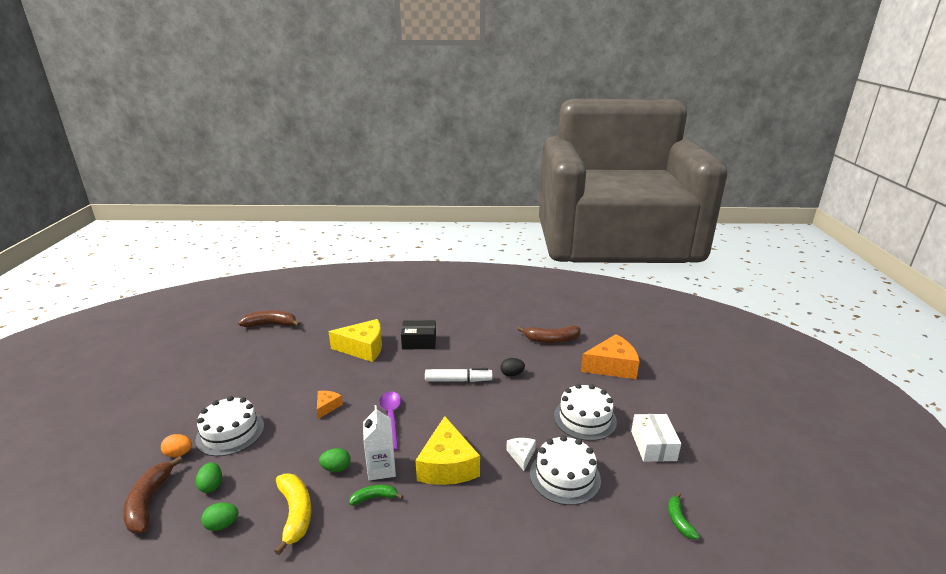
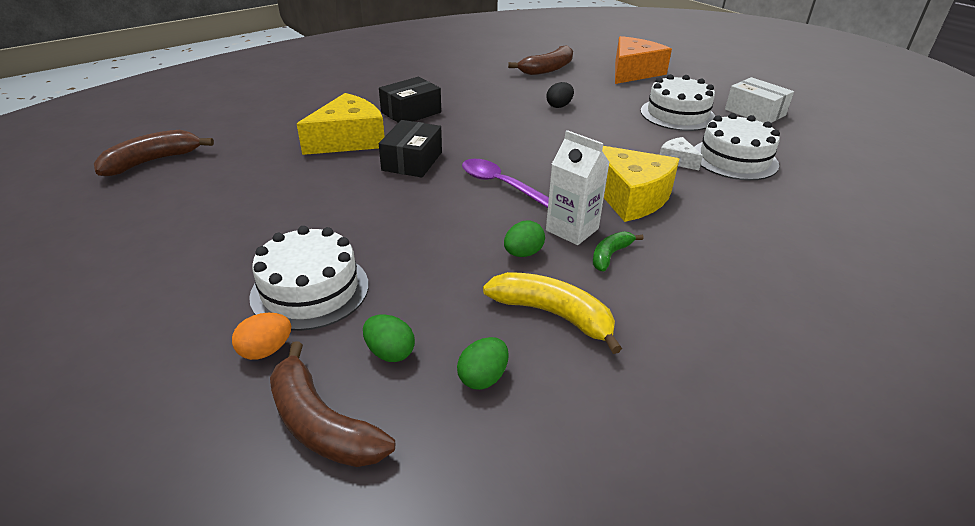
camera: 40 degrees left, 10 degrees up
(327, 406) = (404, 207): orange cheese -> none
(372, 378) = (412, 161): none -> black box
(458, 380) = (516, 129): white marker -> none
(679, 520) = (849, 150): green banana -> none

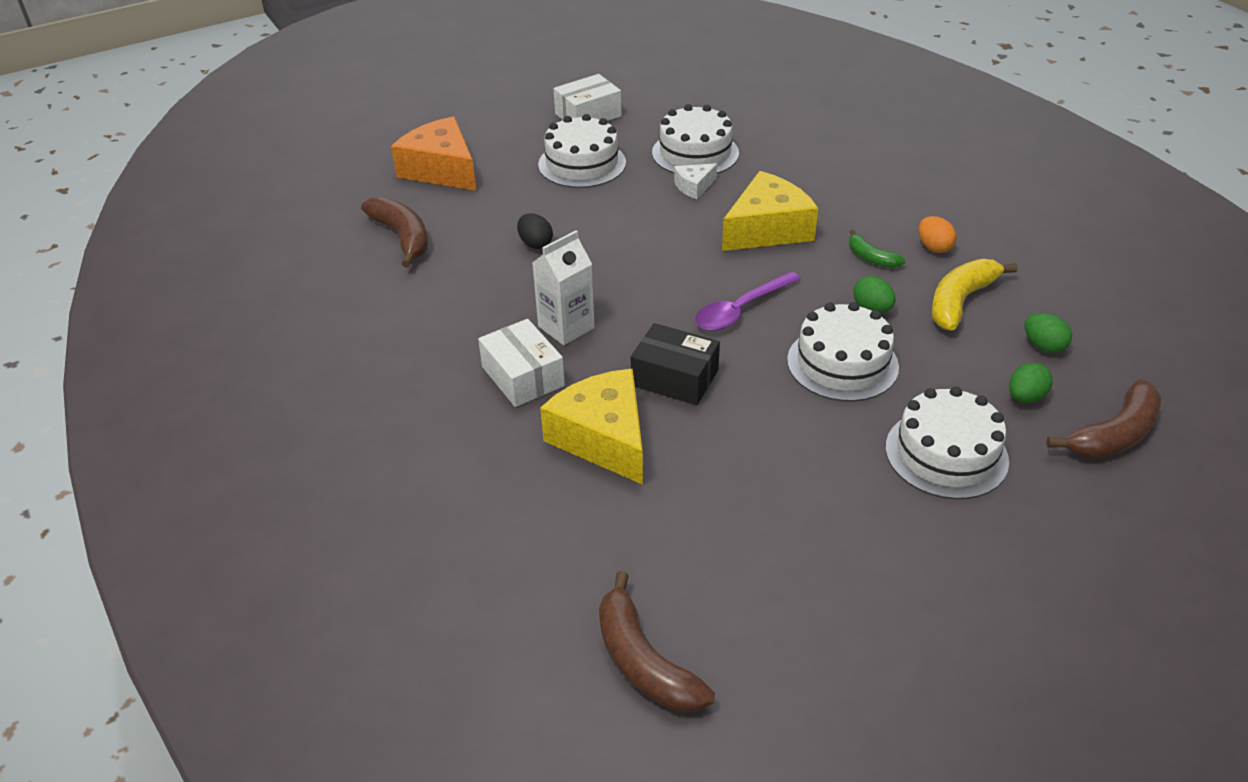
camera: 80 degrees left, 5 degrees up
(266, 350) = (1039, 477): orange egg -> orange egg (934, 247)
(411, 112) = (523, 376): black box -> white box
(436, 235) = (842, 363): none -> white cake
(572, 229) = (829, 273): white carton -> white carton (566, 327)

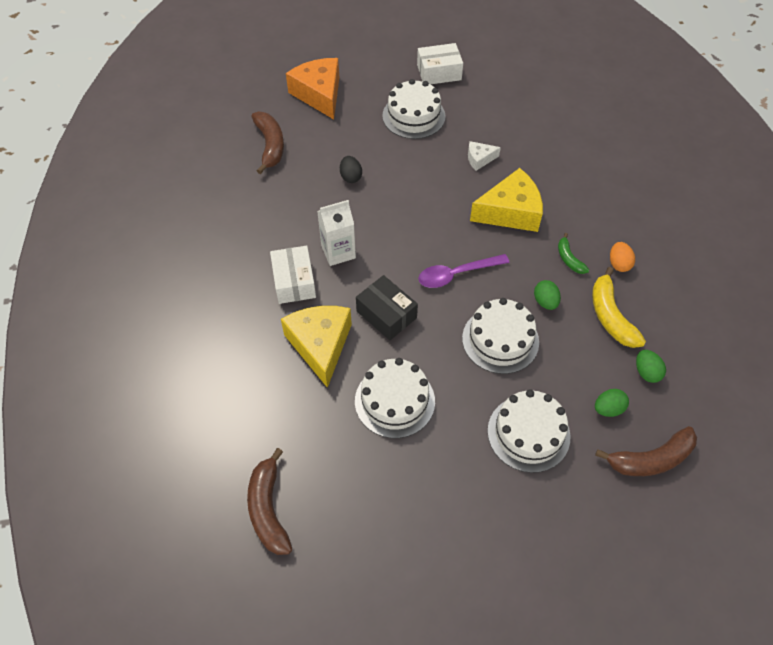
camera: 20 degrees right, 15 degrees up
(695, 153) = (496, 129): white cake -> white cake (394, 401)
(960, 301) = (610, 316): yellow banana -> yellow banana turned 75 degrees counterclockwise

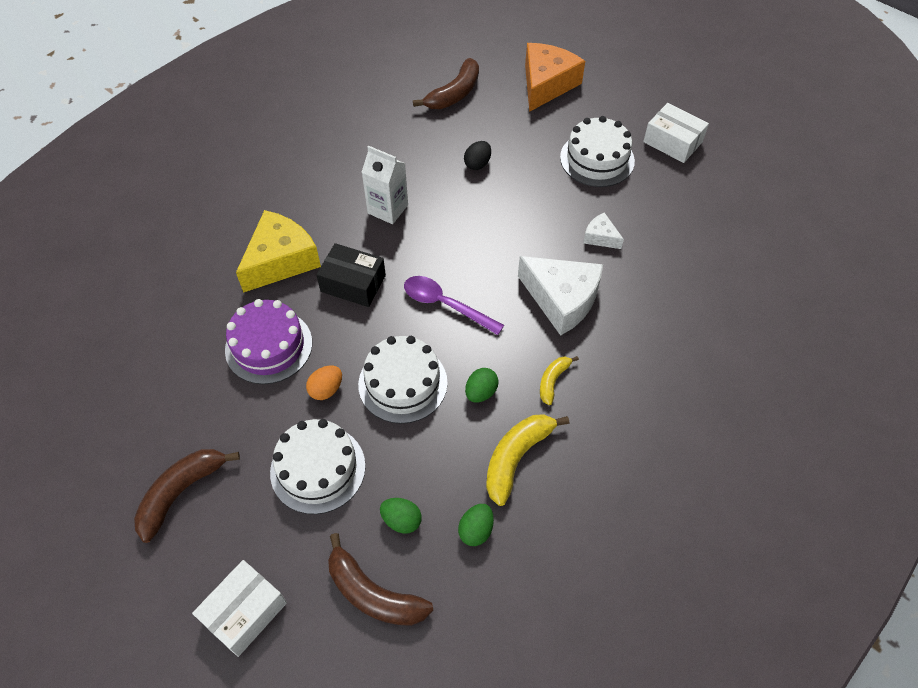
camera: 50 degrees right, 0 degrees up
(268, 509) = (101, 329): brown banana -> brown banana (181, 492)
(294, 282) = (329, 202): white box -> white box (245, 612)
(386, 314) = (353, 283): black box -> black box turned 75 degrees counterclockwise
(394, 401) = (268, 346): white cake -> purple cake
(510, 212) = (562, 299): yellow cheese -> white cheese
(569, 259) = (553, 381): green banana -> yellow banana
(619, 264) = (590, 427): orange egg -> orange egg (326, 389)

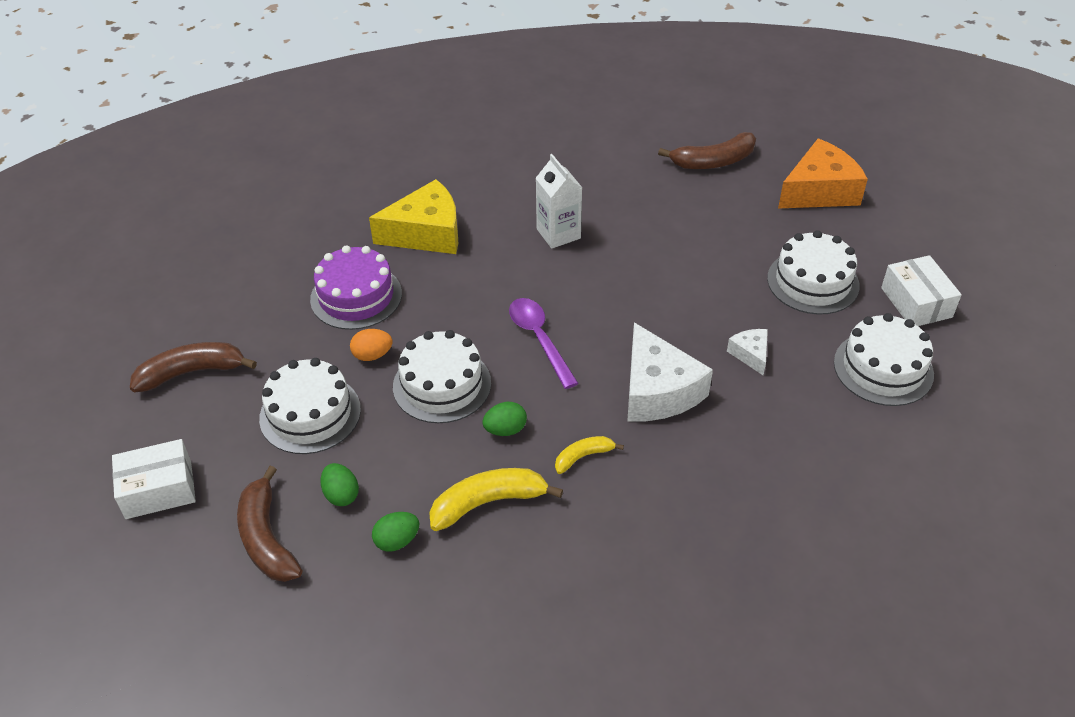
camera: 35 degrees right, 10 degrees down
(353, 283) = (472, 281): black box -> none
(477, 164) = (681, 233): black egg -> none
(690, 202) = (883, 368): none -> white cake

